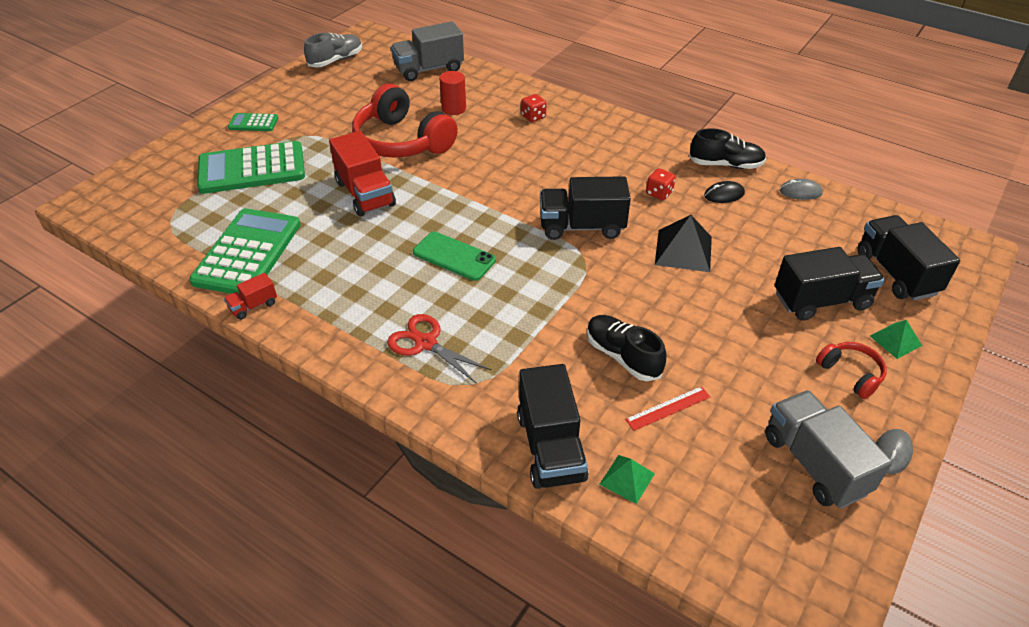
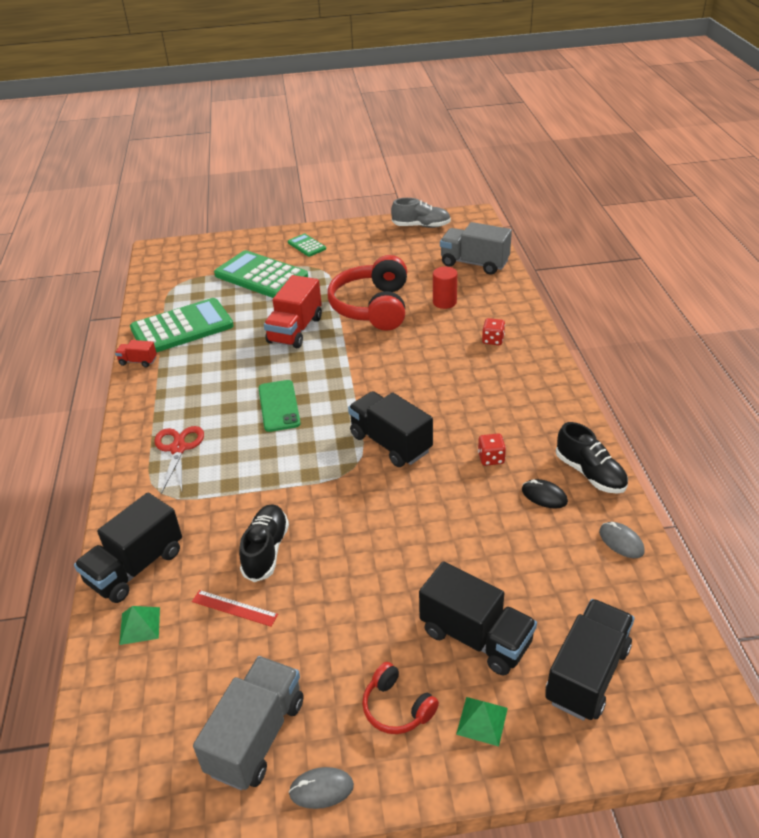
camera: 50 degrees right, 5 degrees down
(683, 250) = (434, 513): black pyramid -> none
(850, 374) = (397, 708): red headphones -> red headphones turned 120 degrees clockwise

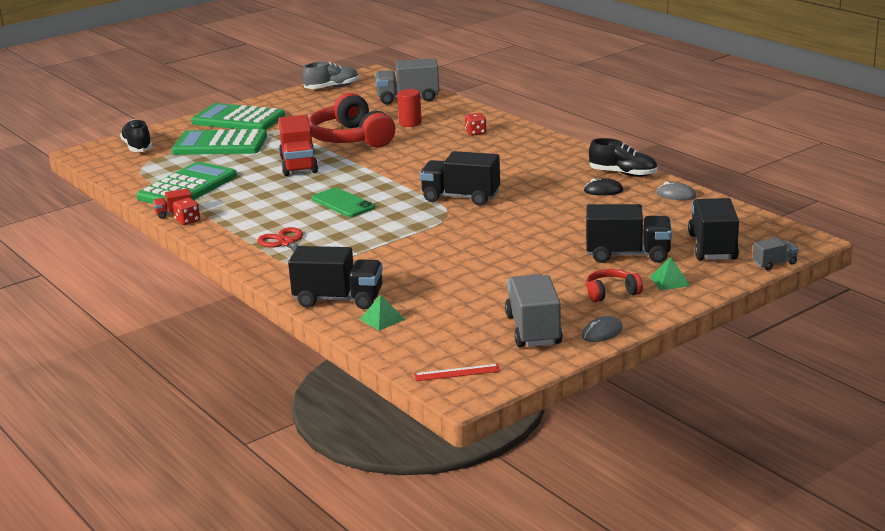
camera: 30 degrees left, 15 degrees down
(136, 567) = (338, 299): black truck -> black truck turned 90 degrees counterclockwise
(234, 608) = (444, 292): red ruler -> red ruler (457, 373)
(266, 550) = (432, 265): black shoe -> black shoe (137, 147)
(307, 246) = (238, 119): green calculator -> green calculator, size x2.12
(397, 708) = (611, 293): red headphones -> red headphones turned 150 degrees clockwise
(491, 458) = (545, 185): red dice -> red dice (187, 221)
(641, 755) = (774, 263): none -> grey truck

